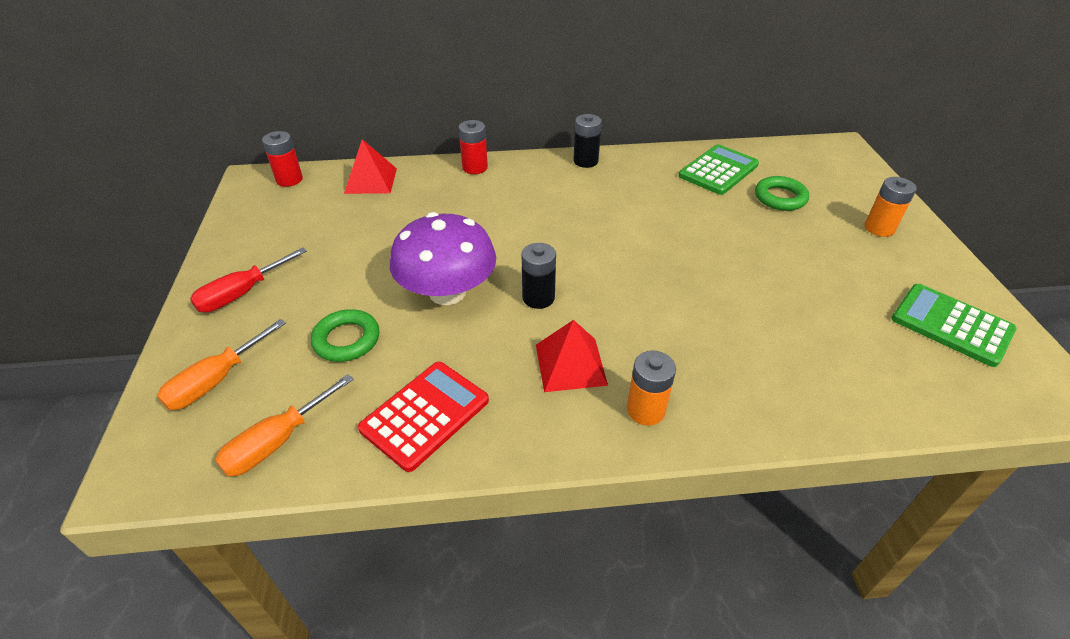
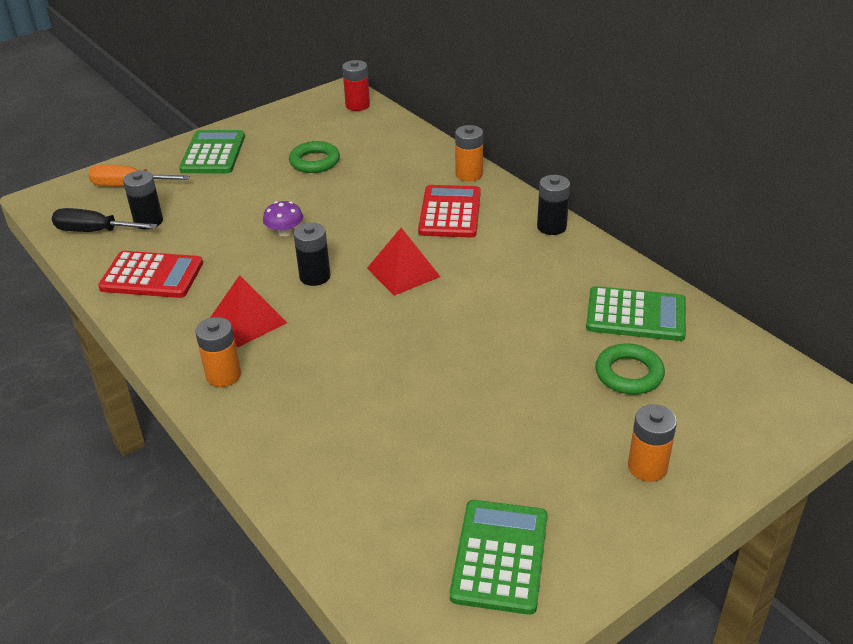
camera: 60 degrees right, 5 degrees down
(242, 293) = (213, 153): red screwdriver -> green calculator
(277, 442) = (94, 231): orange screwdriver -> black screwdriver
(313, 386) = (148, 221): none -> black battery
(346, 340) = (200, 213): green ring -> green ring (314, 161)
(370, 180) = (394, 137): red pyramid -> red pyramid (403, 272)
(447, 292) = (285, 232): purple mushroom -> purple mushroom, size x0.43
(475, 167) = (469, 174): red battery -> orange battery
(518, 195) = (450, 212): none -> red calculator

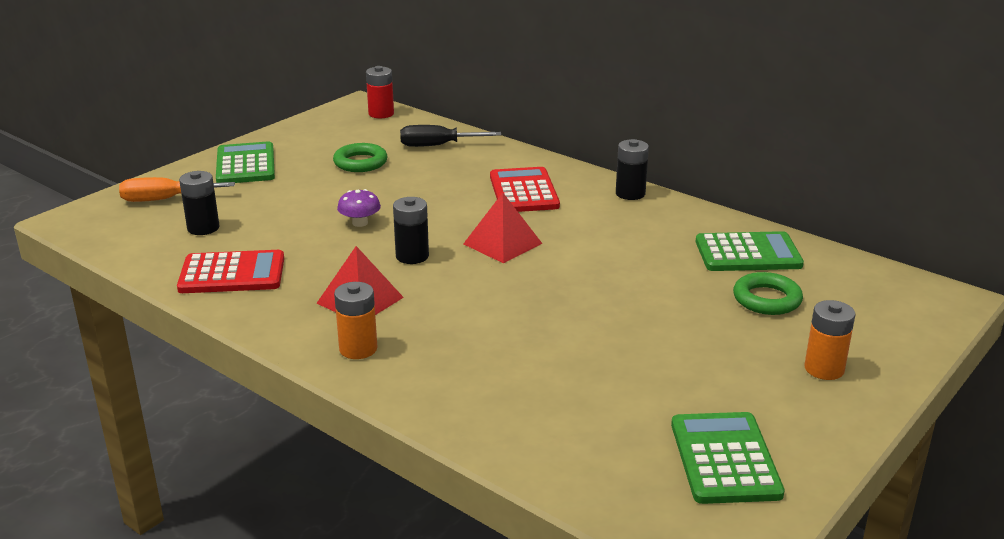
camera: 15 degrees left, 10 degrees down
(94, 231) = (145, 242): black screwdriver -> black screwdriver (437, 145)
(469, 174) = (526, 160): orange battery -> none

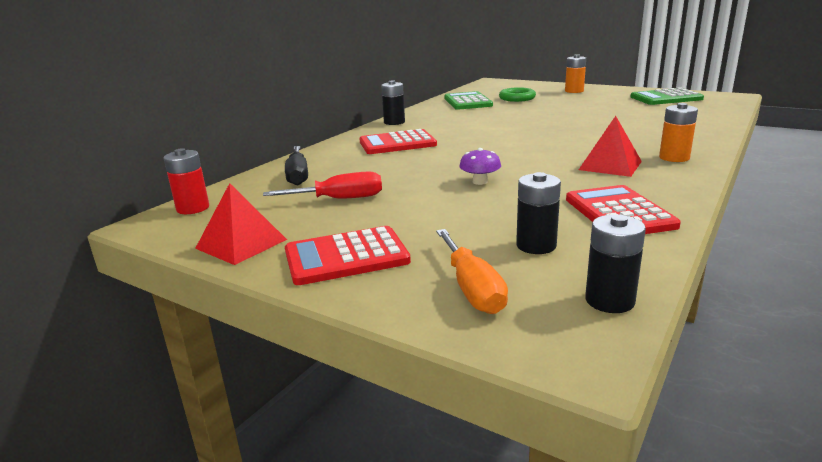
camera: 95 degrees left, 5 degrees down
(245, 165) = (346, 257): green calculator -> red calculator
(360, 162) = (340, 199): green ring -> red screwdriver
(412, 256) = (528, 160): black battery -> black battery (609, 301)
(502, 243) = (488, 141): red pyramid -> red pyramid (241, 244)

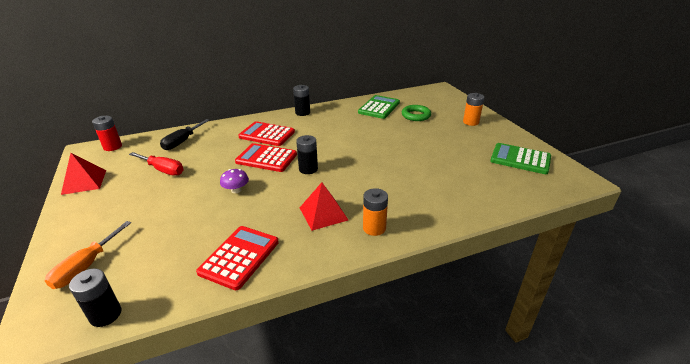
camera: 35 degrees right, 10 degrees up
(346, 257) = (93, 214): red calculator -> red calculator (266, 158)
(536, 245) = (159, 256): black battery -> black battery (308, 169)

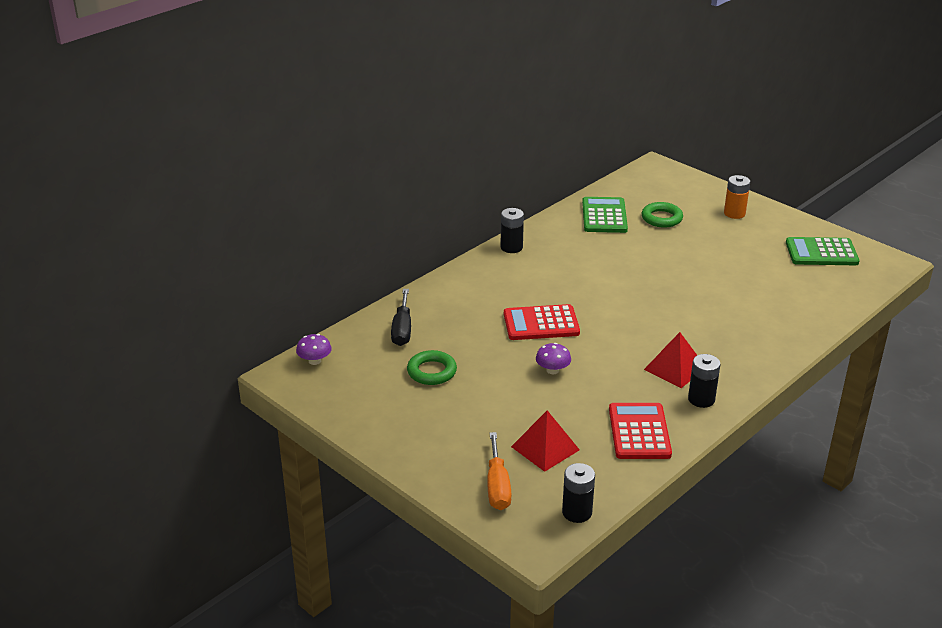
camera: 25 degrees left, 0 degrees up
(84, 182) = (352, 412): red pyramid -> red pyramid (545, 448)
(112, 147) = (314, 361): red battery -> purple mushroom
(163, 170) = (432, 371): red screwdriver -> green ring
(267, 134) = (502, 291): red calculator -> none
(308, 169) = (606, 324): black battery -> black battery (701, 399)
(374, 228) = (738, 368): orange battery -> none

